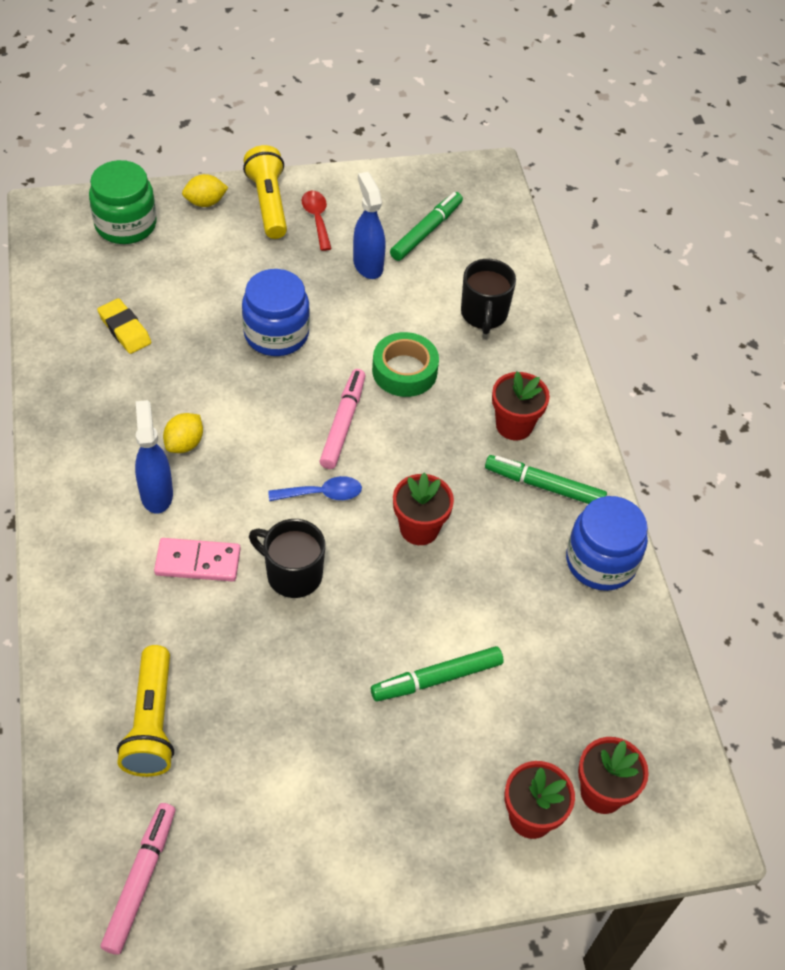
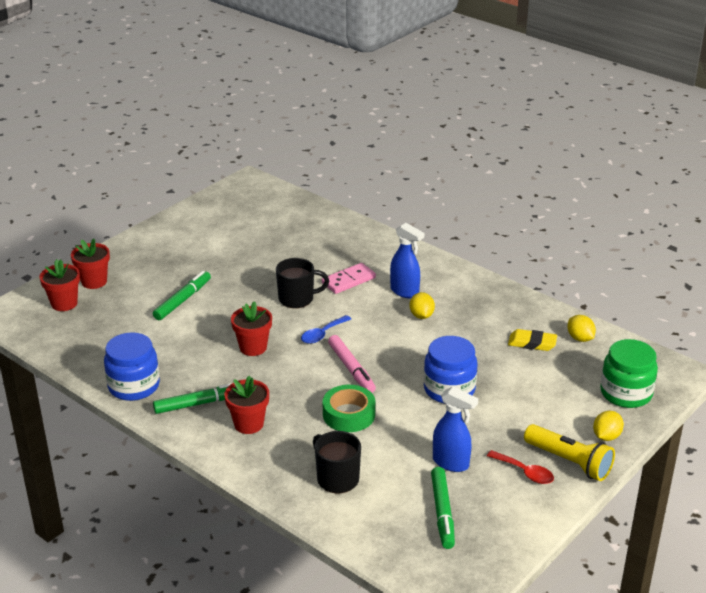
camera: 145 degrees right, 20 degrees down
(71, 303) = (580, 338): none -> yellow lemon
(141, 880) = (245, 198): pink marker -> none
(152, 723) = (297, 230): yellow flashlight -> none

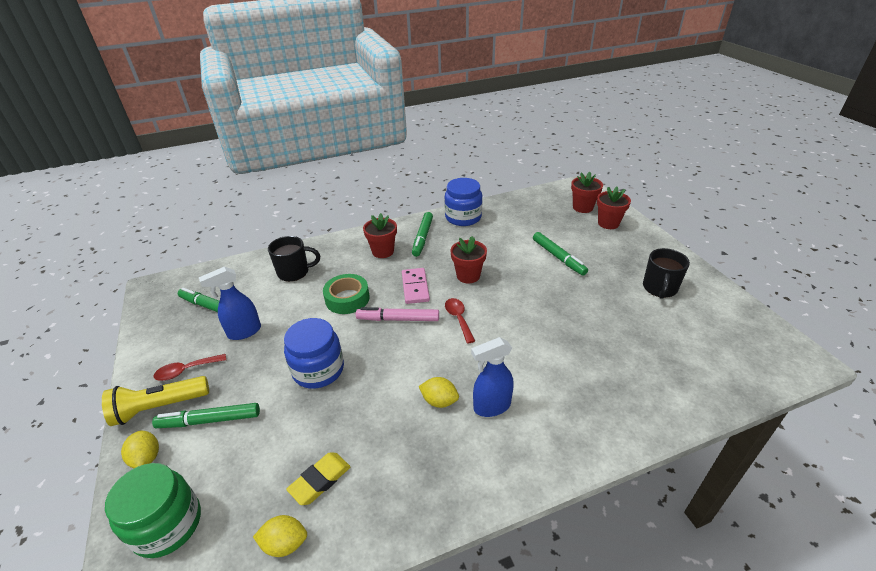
camera: 120 degrees right, 5 degrees up
(297, 299) = (524, 320): black mug -> black mug (659, 288)
(322, 334) = (458, 318): blue spoon -> red spoon
(348, 280) = (537, 368): pink domino -> pink domino (415, 287)
(549, 423) = (209, 420): none -> green marker

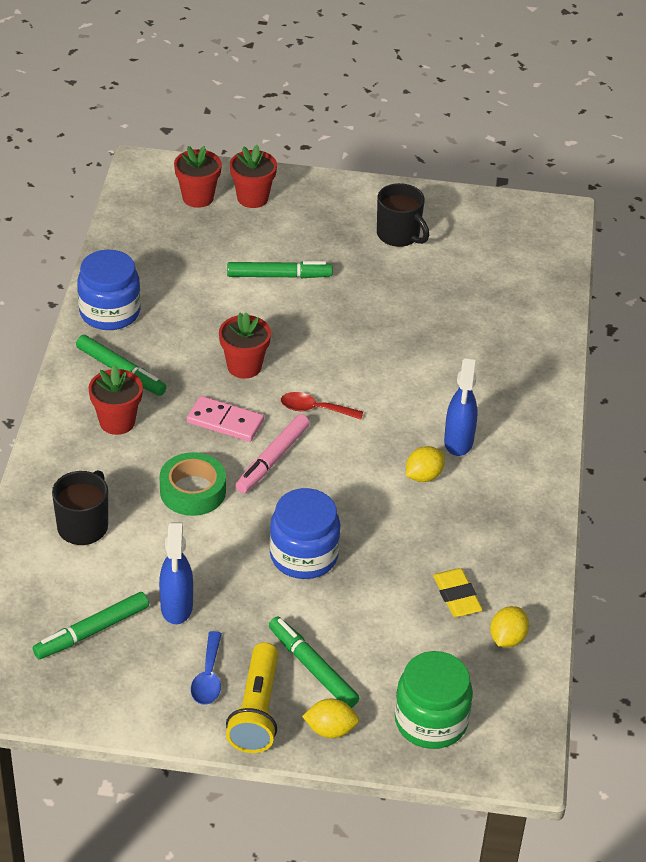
camera: 65 degrees left, 5 degrees up
(186, 370) = (208, 677): red spoon -> blue spoon
(209, 420) = (312, 668): green marker -> green marker turned 120 degrees clockwise

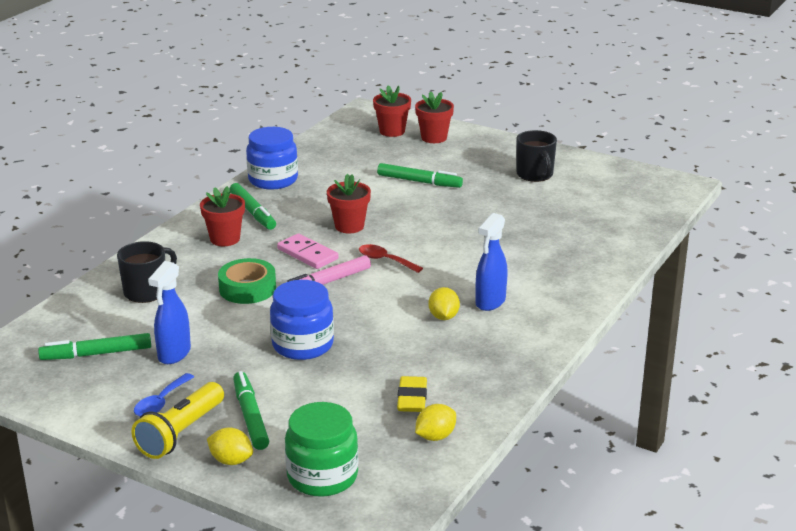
camera: 25 degrees right, 15 degrees down
(423, 476) = (443, 317): yellow lemon -> yellow lemon turned 75 degrees counterclockwise

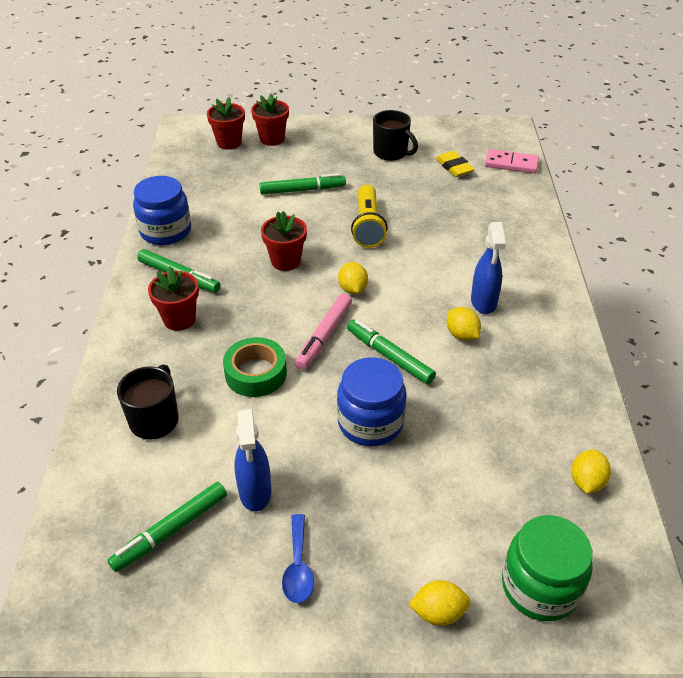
camera: 30 degrees left, 15 degrees up
(181, 433) = (356, 600): yellow flashlight -> yellow flashlight (368, 226)
(250, 416) = (404, 541): green marker -> green marker (389, 356)
(307, 254) = (276, 308): pink domino -> pink domino (511, 164)
(385, 260) = (353, 289): red spoon -> yellow lemon
(412, 398) = (525, 444): yellow eraser -> yellow eraser (454, 167)

